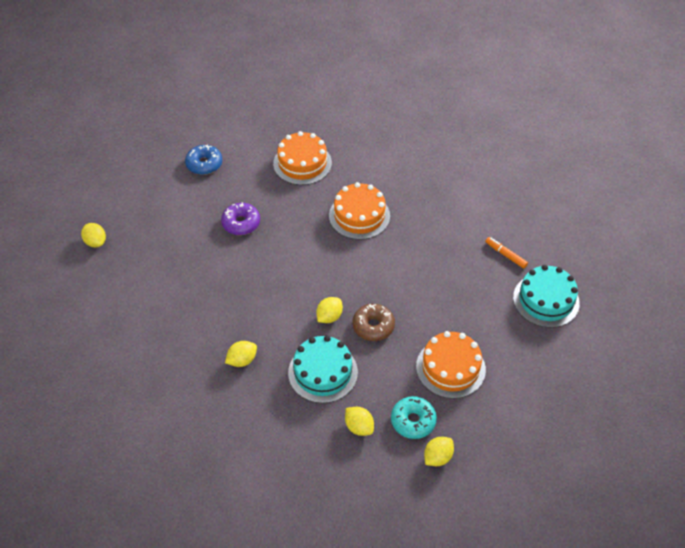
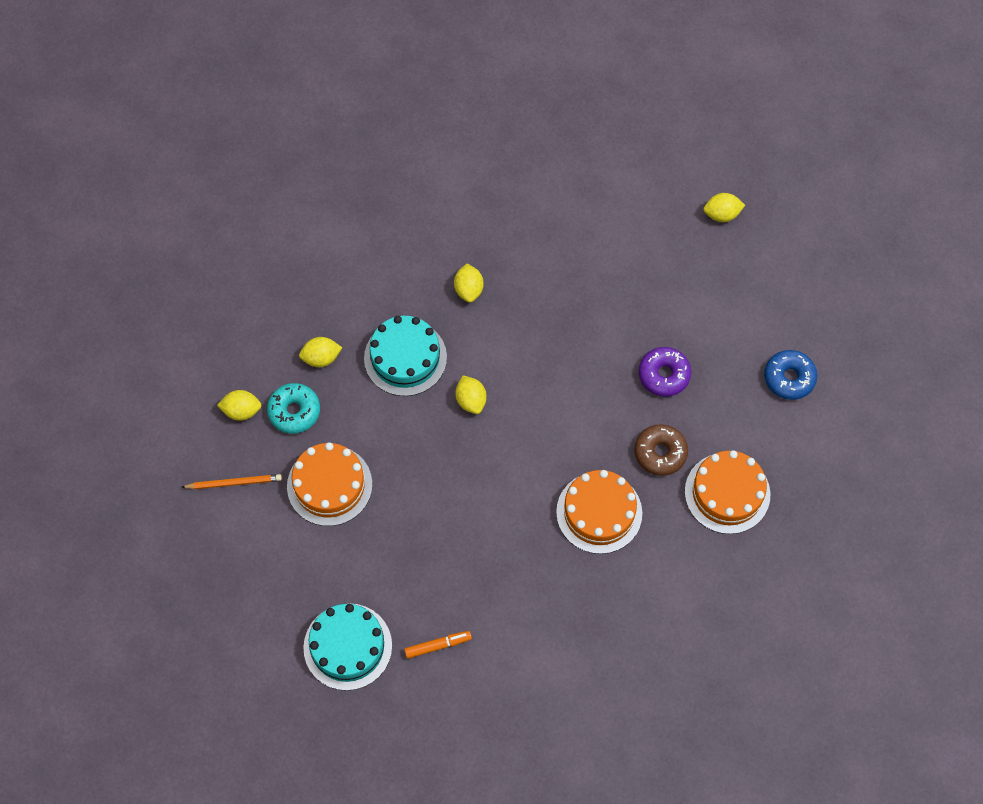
camera: 120 degrees right, 15 degrees up
(373, 326) = (430, 438): brown donut -> brown donut (660, 453)
(437, 457) = (241, 411): yellow lemon -> yellow lemon turned 75 degrees counterclockwise
(494, 429) = (234, 482): none -> orange pencil

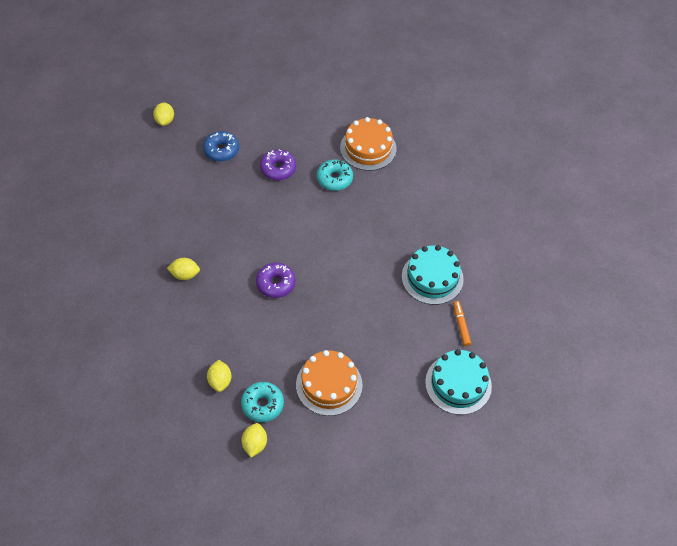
camera: 85 degrees left, 10 degrees down
(234, 482) = (317, 455): orange pencil -> none
(405, 358) = (232, 322): turquoise cake -> turquoise cake (432, 278)
(471, 400) = (275, 283): yellow lemon -> purple donut
(599, 512) = (372, 218): orange cake -> none
(660, 453) = (334, 179): brown donut -> turquoise donut
(789, 378) = (293, 105): blue donut -> blue donut (221, 150)

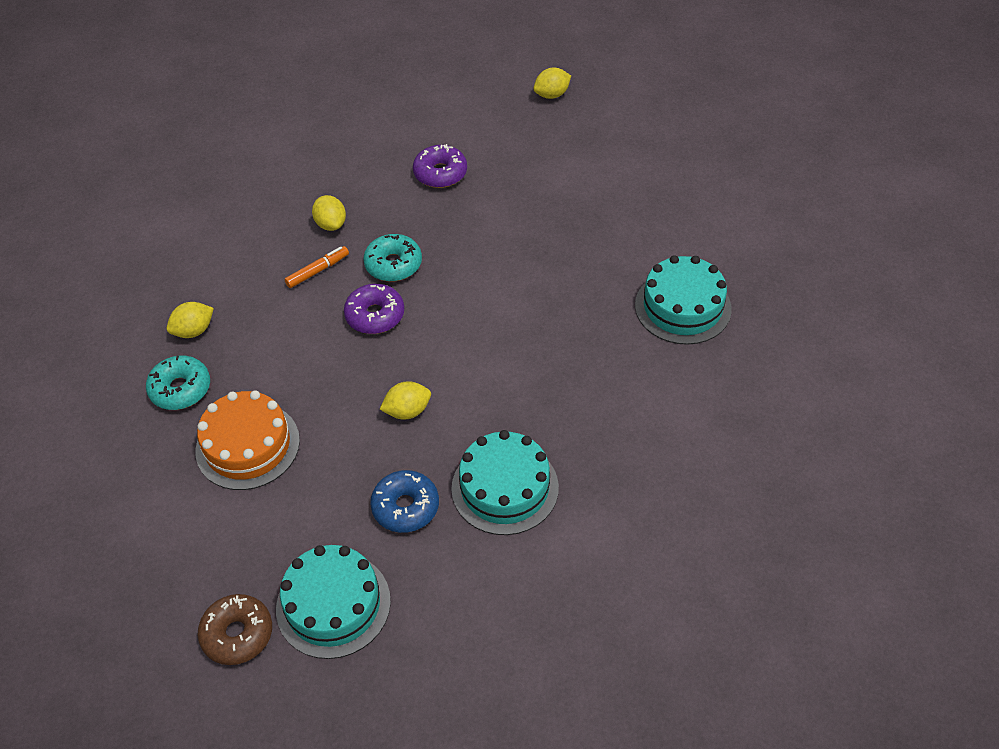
camera: 65 degrees right, 5 degrees down
(221, 150) = (548, 164): blue donut -> blue donut (405, 507)
(254, 444) = (118, 408): yellow lemon -> yellow lemon (407, 411)
(278, 169) = (564, 231): purple donut -> purple donut (440, 173)
(334, 179) = (596, 296): turquoise donut -> turquoise donut (393, 264)
(368, 148) = (683, 307): orange cake -> turquoise cake
(451, 436) = (237, 634): none -> brown donut
(461, 325) = (442, 563): orange marker -> orange marker (318, 271)

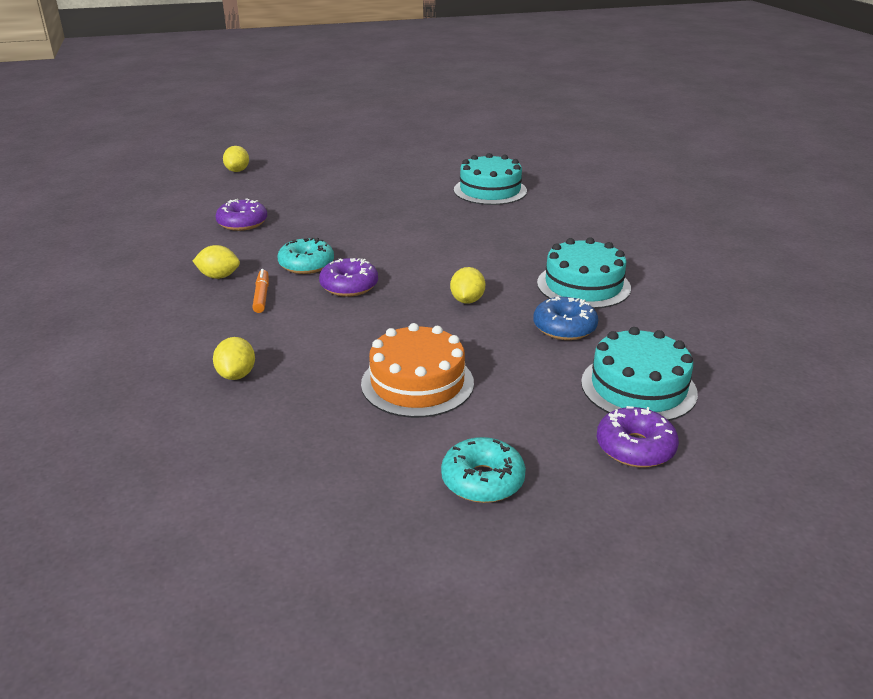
camera: 60 degrees left, 20 degrees down
(180, 389) = (300, 402): turquoise donut -> turquoise donut (482, 480)
(237, 634) = (635, 447): brown donut -> purple donut

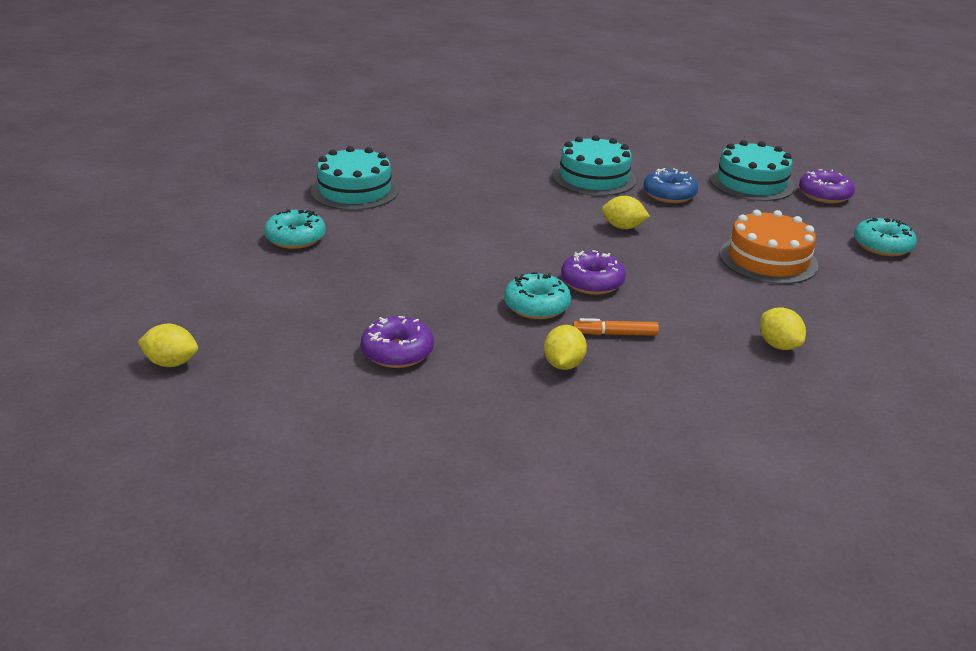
camera: 85 degrees left, 0 degrees up
(236, 375) = (778, 345): yellow lemon -> yellow lemon turned 60 degrees clockwise
(399, 181) = (295, 238): none -> turquoise donut

